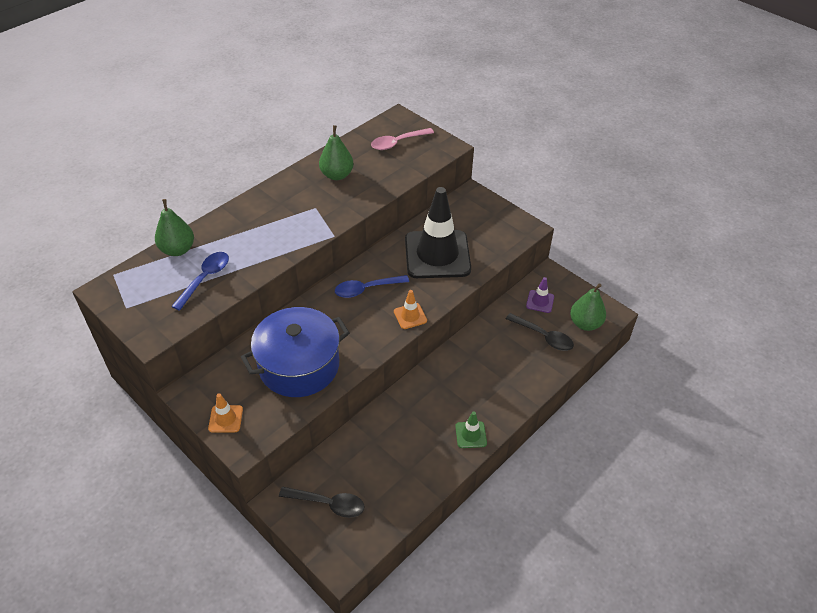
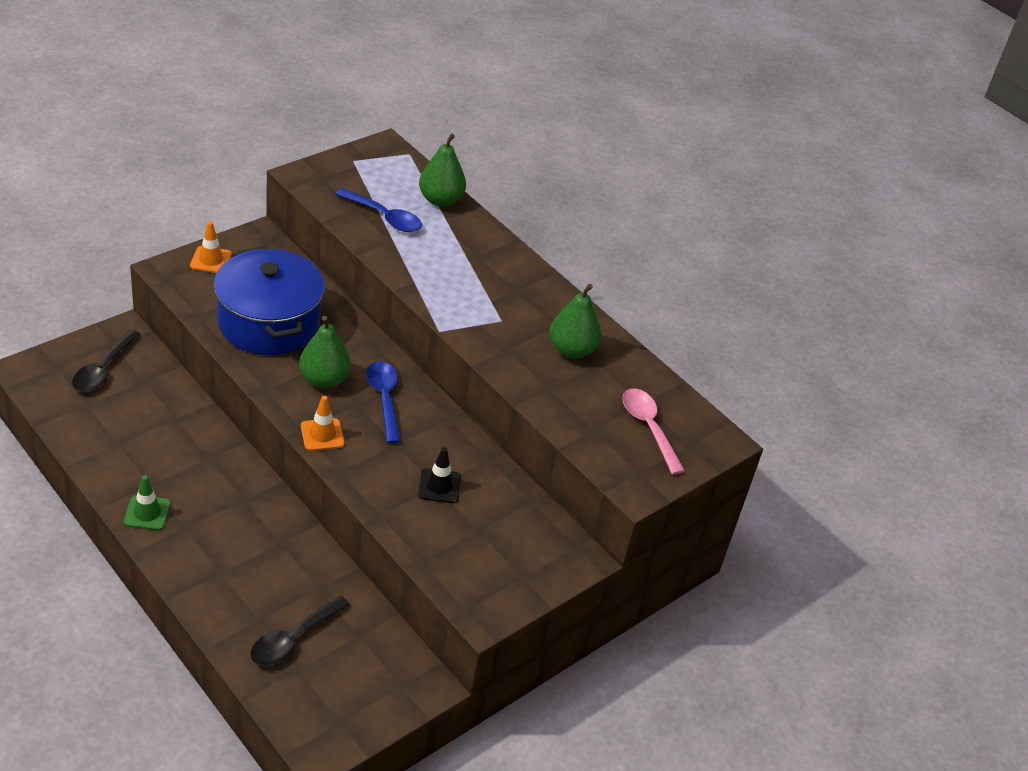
camera: 90 degrees right, 5 degrees down
(437, 254) = (439, 486): black traffic cone -> black traffic cone, size x0.41
(540, 301) = (368, 653): purple traffic cone -> none
(585, 323) = (305, 704): green pear -> green pear (324, 380)

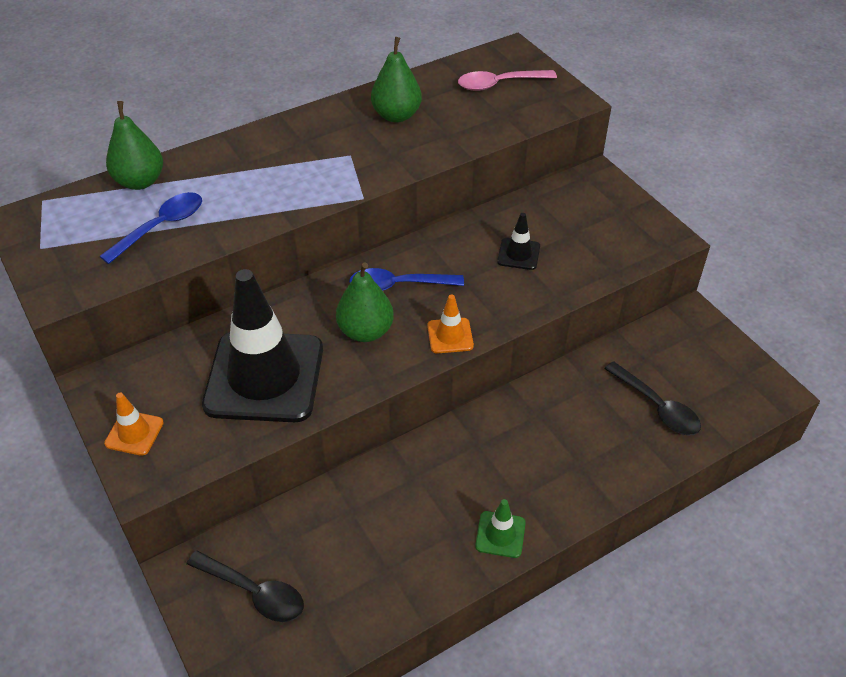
camera: 75 degrees left, 5 degrees up
(269, 322) = (264, 377): blue pot -> black traffic cone

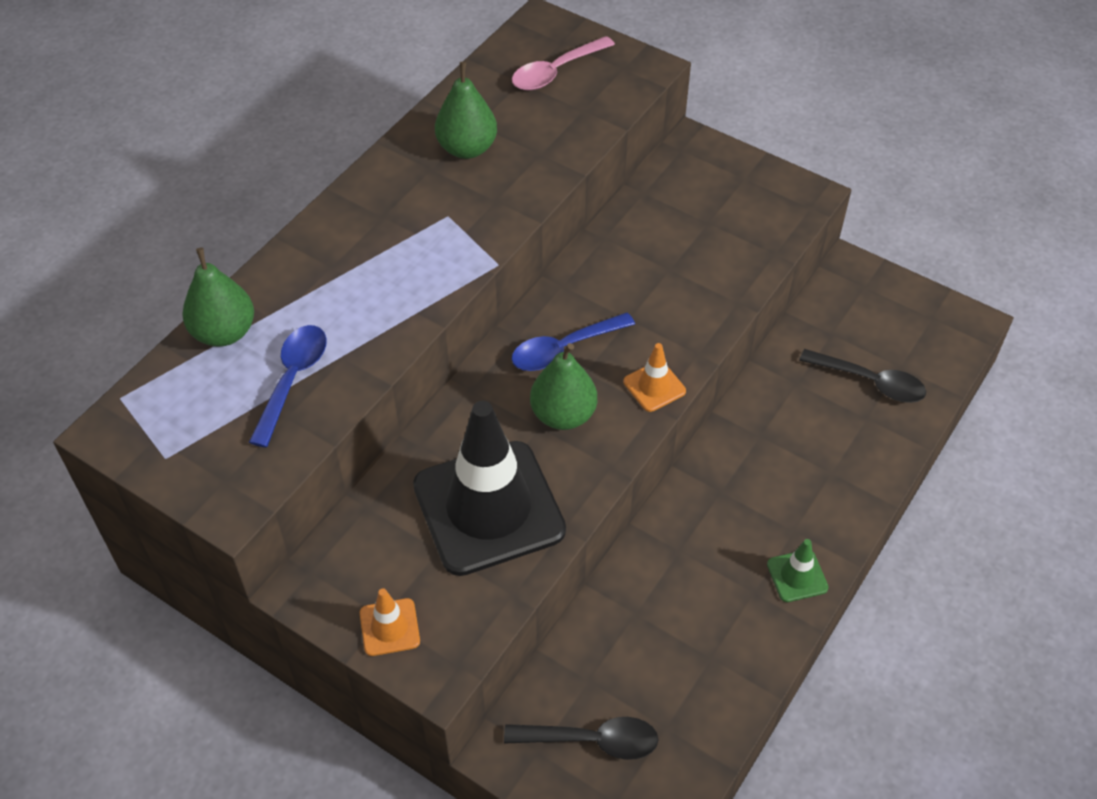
camera: 25 degrees left, 5 degrees up
(518, 254) = (668, 266): black traffic cone -> none

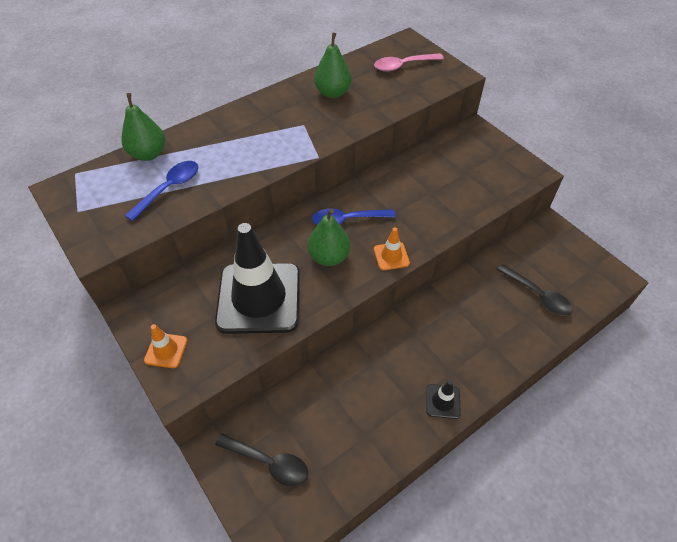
camera: 20 degrees right, 0 degrees up
(797, 576) = (442, 401): green traffic cone -> black traffic cone

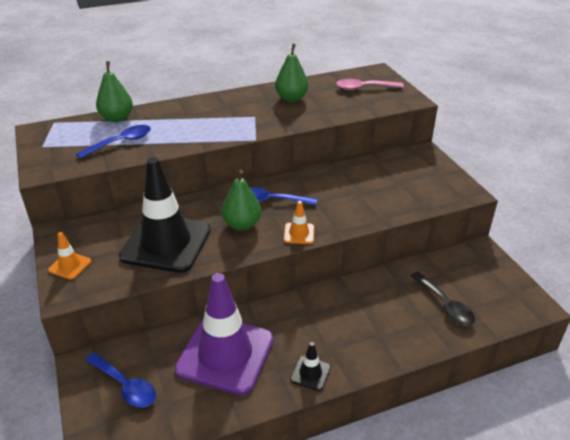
camera: 15 degrees right, 15 degrees down
(269, 462) = (125, 386): black spoon -> blue spoon
(354, 401) = (225, 354): none -> purple traffic cone

